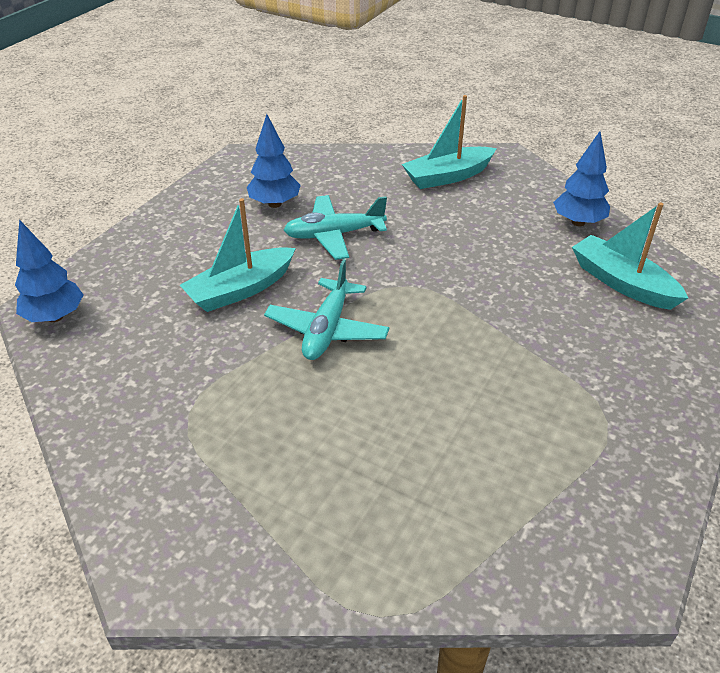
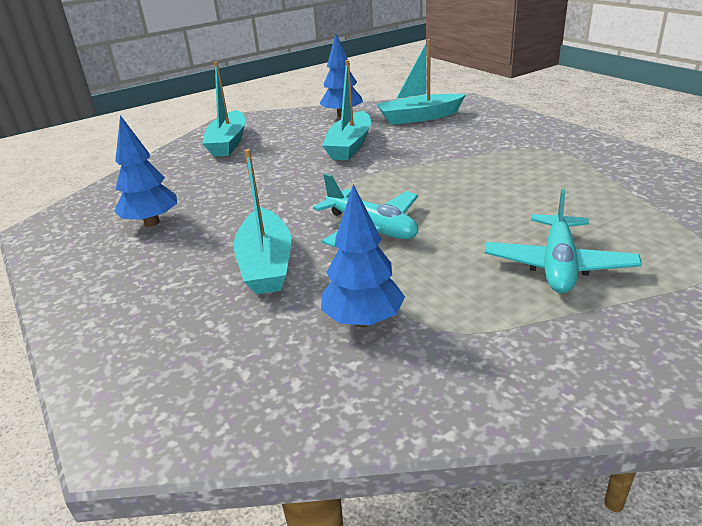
camera: 60 degrees left, 10 degrees down
(55, 317) = (164, 419): blue tree -> blue tree (363, 320)
(334, 235) = (242, 202): turquoise plane -> turquoise plane (558, 265)
(498, 256) = (350, 146): none -> turquoise boat

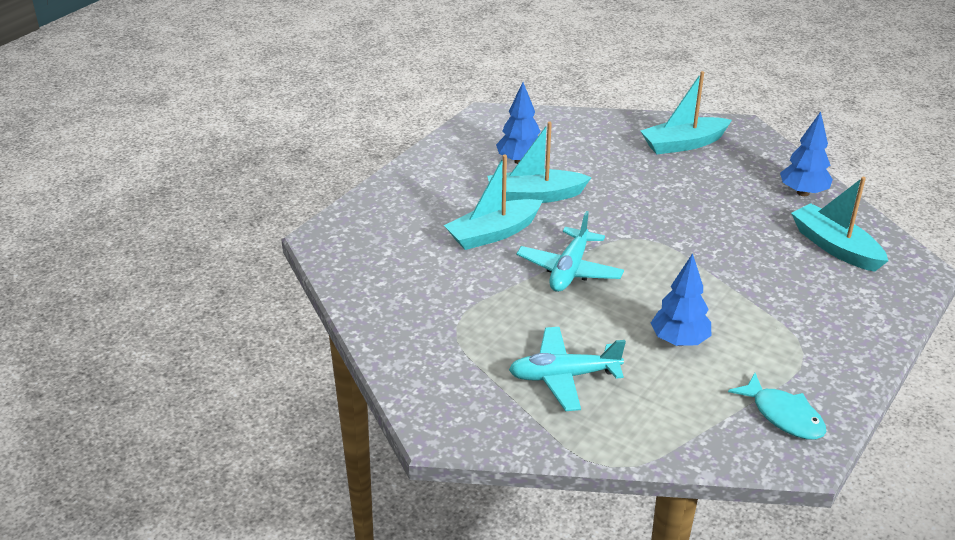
camera: 65 degrees right, 5 degrees up
(350, 146) = (724, 218): turquoise boat -> turquoise boat (535, 196)
(363, 320) = (449, 294): blue tree -> blue tree (679, 341)
(631, 170) = (783, 415): none -> turquoise fish

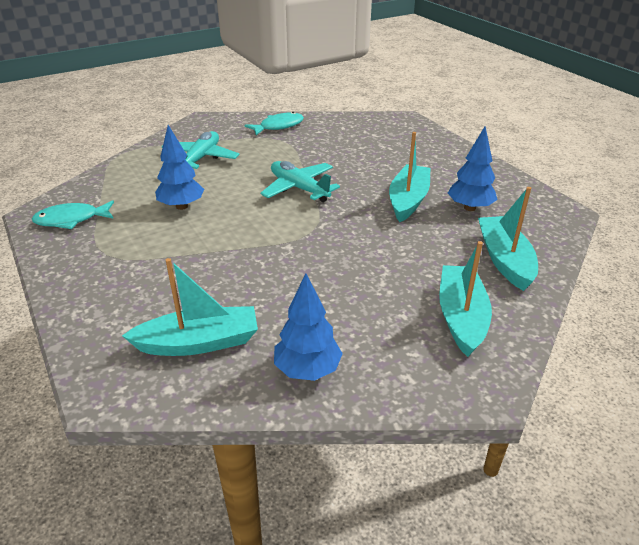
camera: 115 degrees right, 0 degrees up
(414, 342) = (278, 126): none -> turquoise fish
(493, 233) = (368, 171): turquoise boat -> turquoise boat (504, 260)

